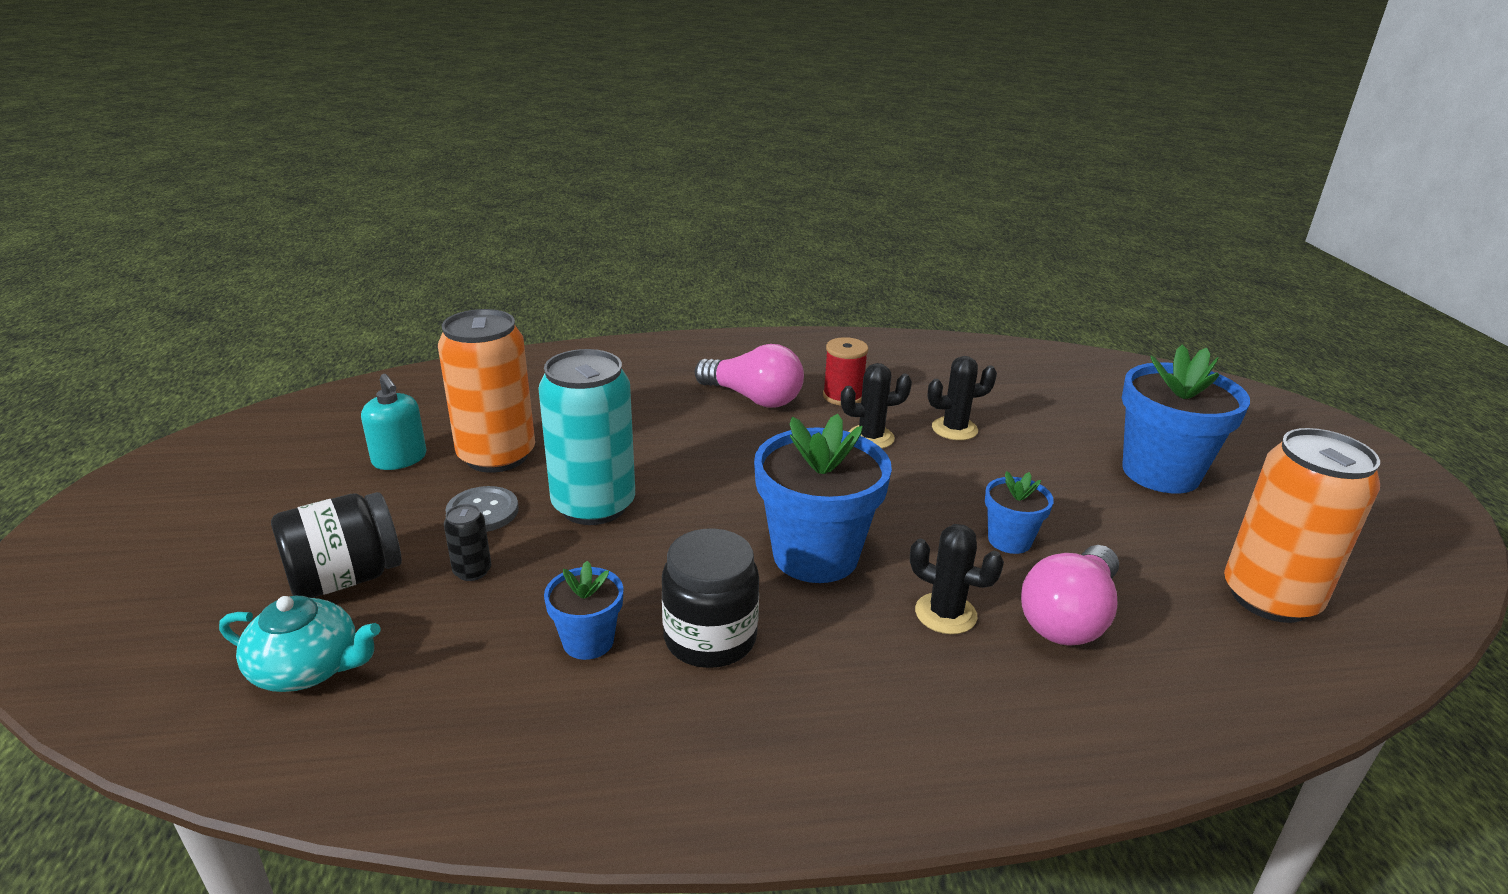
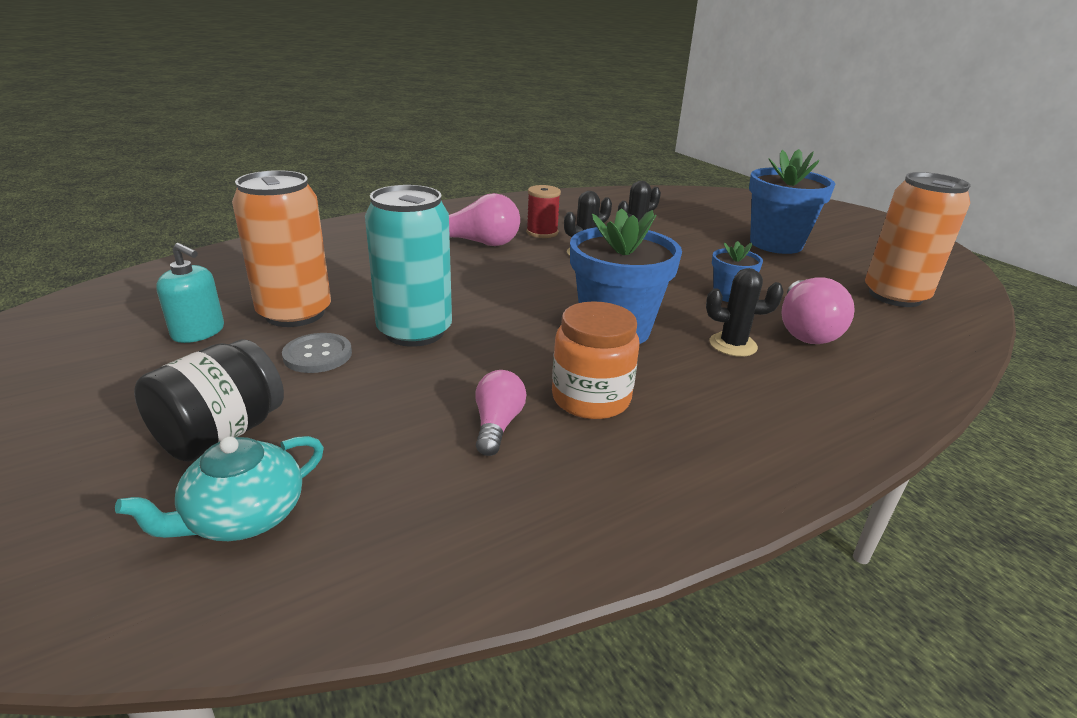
camera: 25 degrees left, 0 degrees up
(308, 668) = (244, 517): turquoise teapot -> turquoise teapot turned 150 degrees clockwise
(472, 571) = (347, 400): black can -> none
(588, 641) = (497, 425): blue flower pot -> pink light bulb
(710, 638) = (591, 398): black jar -> orange jar

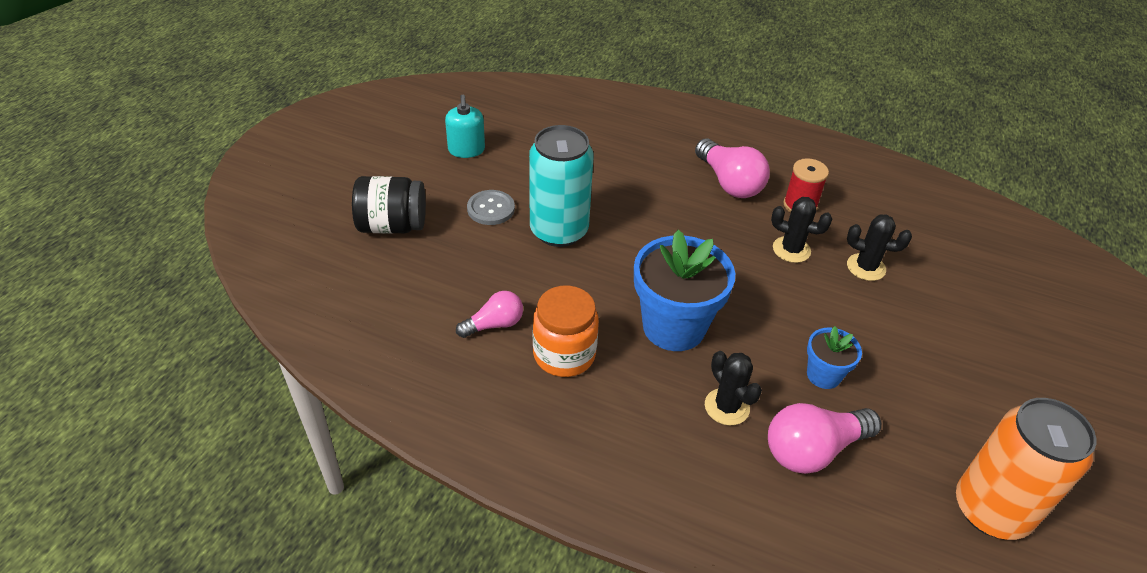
camera: 55 degrees right, 15 degrees up
(244, 517) = (345, 275): turquoise teapot -> none
(295, 313) = (524, 169): orange can -> none
(776, 244) = (1009, 373): blue flower pot -> none

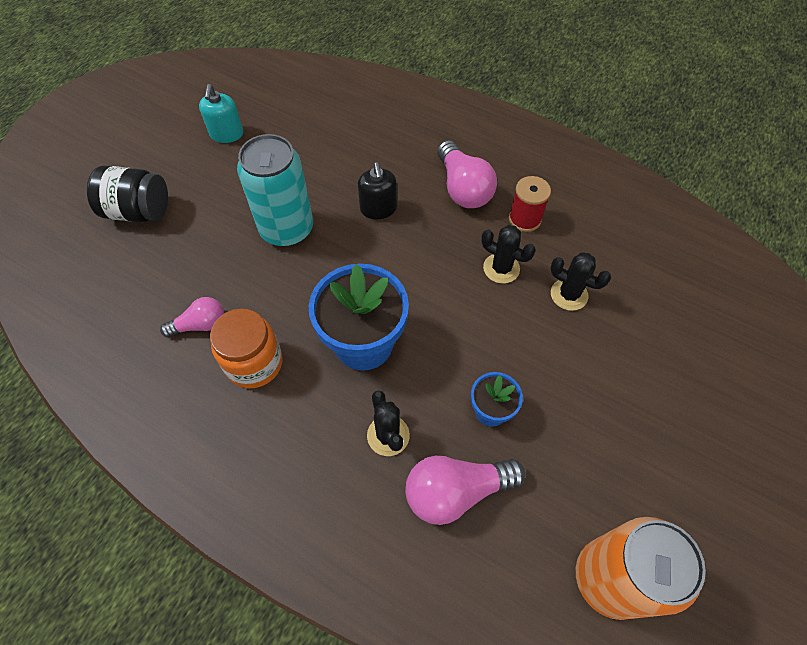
camera: 10 degrees right, 15 degrees up
(491, 209) = (231, 200): grey button -> none
(649, 206) = (378, 209): none -> black soap dispenser

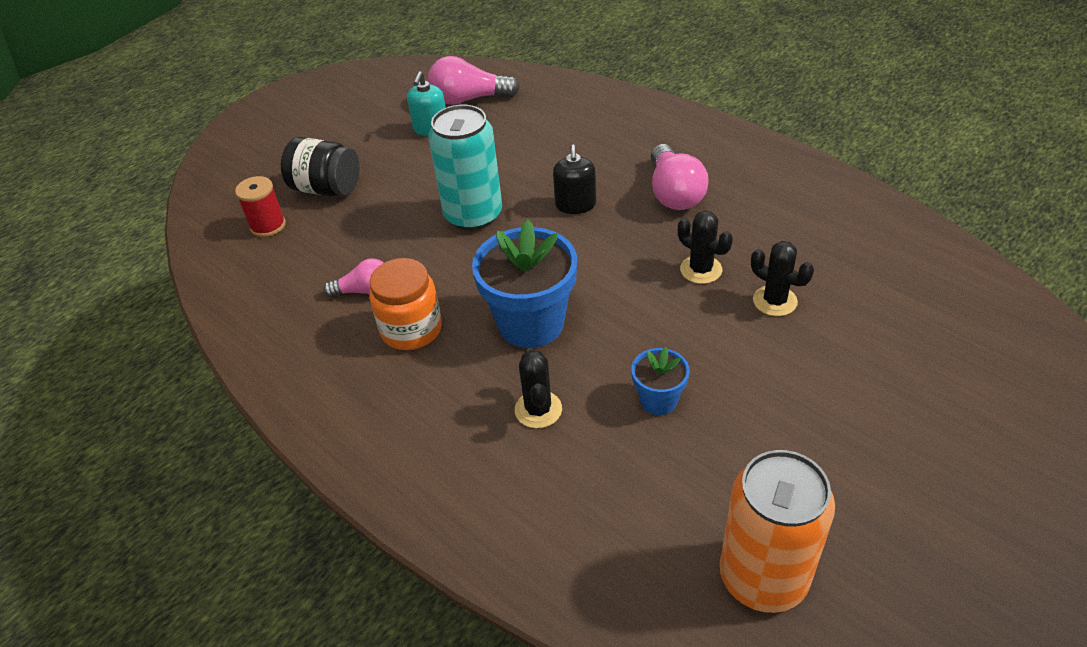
camera: 15 degrees right, 15 degrees down
(456, 491) = (602, 470): pink light bulb -> pink light bulb (469, 99)
(524, 219) = (738, 226): red spool -> red spool (268, 226)

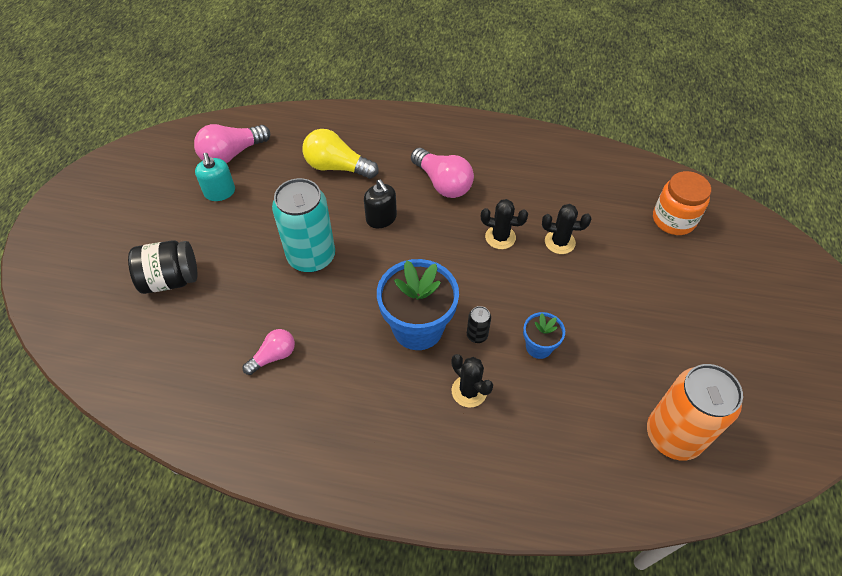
camera: 35 degrees left, 10 degrees up
(268, 226) = (144, 334): red spool -> none
(411, 329) = (335, 372): orange jar -> orange jar (673, 220)
(566, 142) = (337, 167): none -> yellow light bulb
(592, 358) = (477, 335): none -> black can

